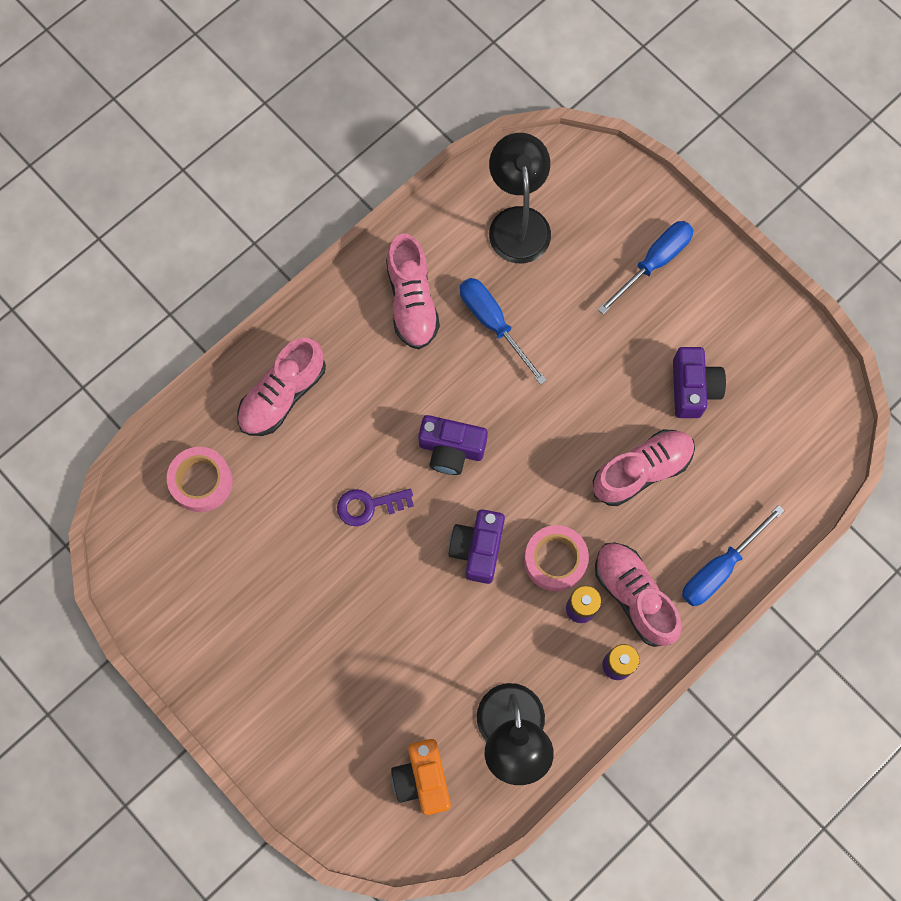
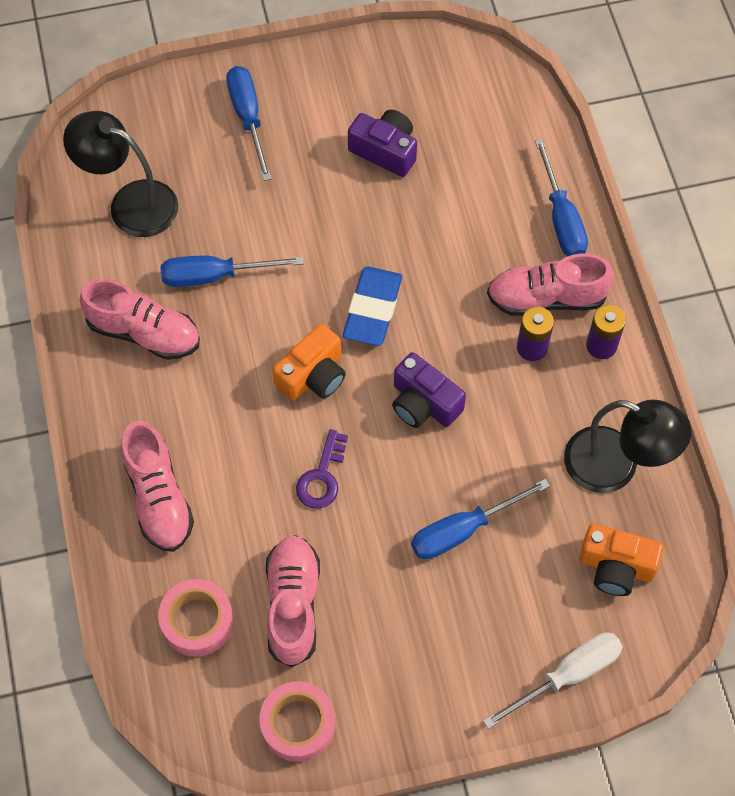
camera: 60 degrees left, 10 degrees down
(309, 786) = (567, 675): none -> white screwdriver
(386, 640) = (463, 530): none -> blue screwdriver
(451, 449) = (313, 375): purple camera -> orange camera
(537, 462) = (372, 309): none -> blue eraser
(555, 560) = (474, 344): pink tape -> pink tape (298, 724)
(641, 471) = (435, 230): pink shoe -> pink shoe (293, 604)

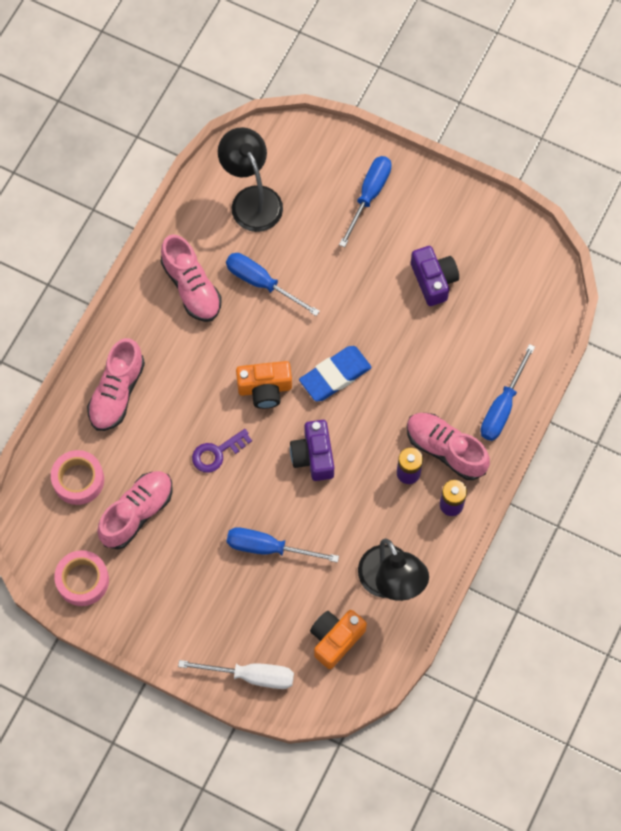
camera: 40 degrees right, 5 degrees up
(616, 567) = (335, 639): orange camera -> orange camera turned 75 degrees clockwise

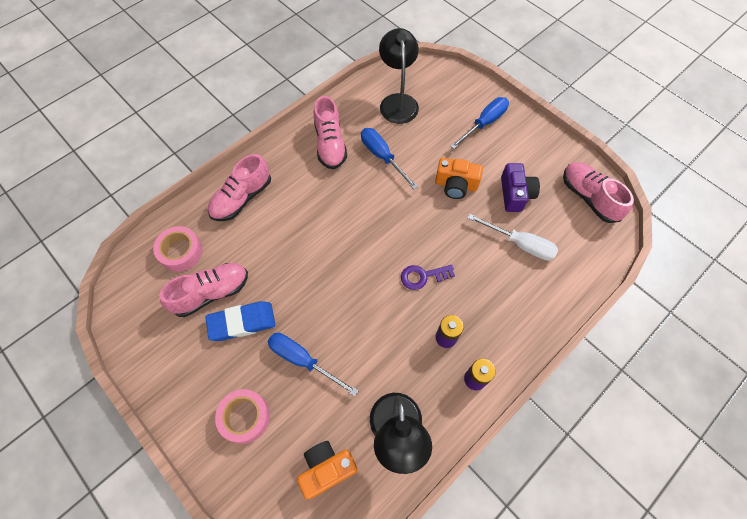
camera: 20 degrees right, 5 degrees down
(82, 580) = (141, 332): pink tape -> pink tape (245, 417)
(217, 453) = (295, 267): purple key -> purple key (423, 276)
(251, 676) = (237, 475): white screwdriver -> white screwdriver (520, 244)
(265, 389) = (353, 231): orange camera -> orange camera (456, 185)
(313, 456) = (371, 296): purple camera -> none
(335, 375) = (412, 239): blue eraser -> blue eraser (242, 322)
(445, 449) = (484, 328): pink shoe -> pink shoe (589, 197)
(502, 407) = (544, 309): blue screwdriver -> none

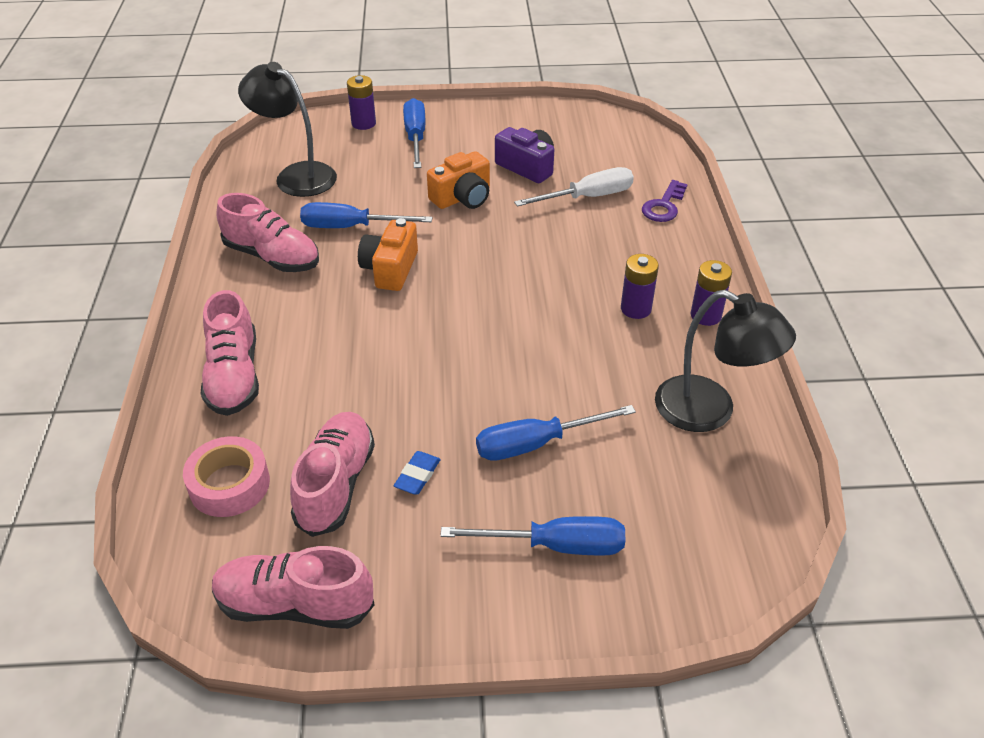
camera: 50 degrees left, 20 degrees down
(242, 322) = (417, 475): blue eraser -> blue eraser, size x0.52
(245, 417) = (555, 545): pink tape -> blue screwdriver
(327, 469) = (699, 499): orange camera -> orange camera (390, 269)
(423, 276) = (543, 284): purple key -> purple key (664, 206)
(470, 92) = (363, 123): none -> purple battery
(589, 197) = (590, 128): pink shoe -> pink shoe (295, 605)

